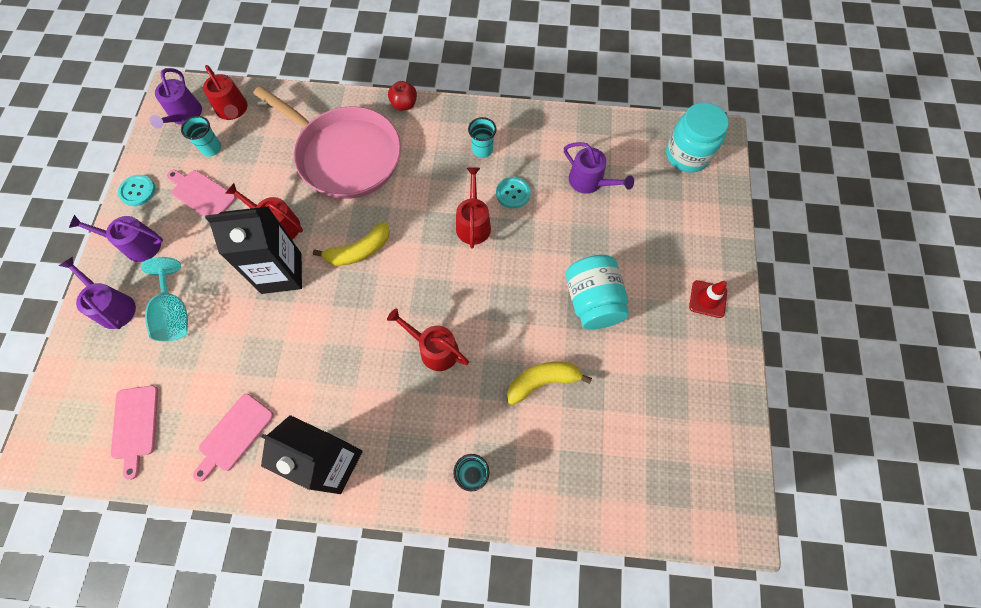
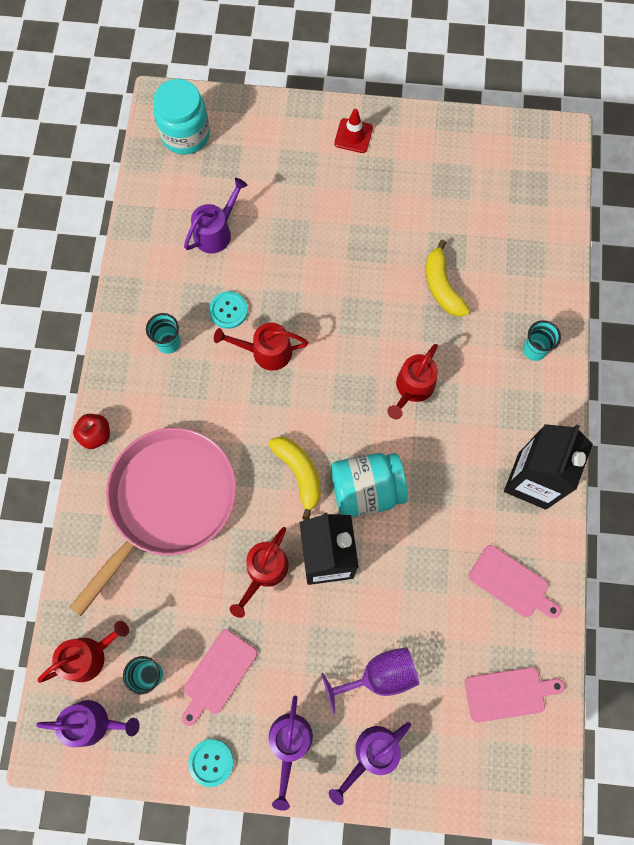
camera: 90 degrees left, 5 degrees up
(175, 313) = (379, 676): turquoise goblet -> purple goblet
(592, 301) = (357, 237): turquoise jar -> turquoise jar (366, 490)

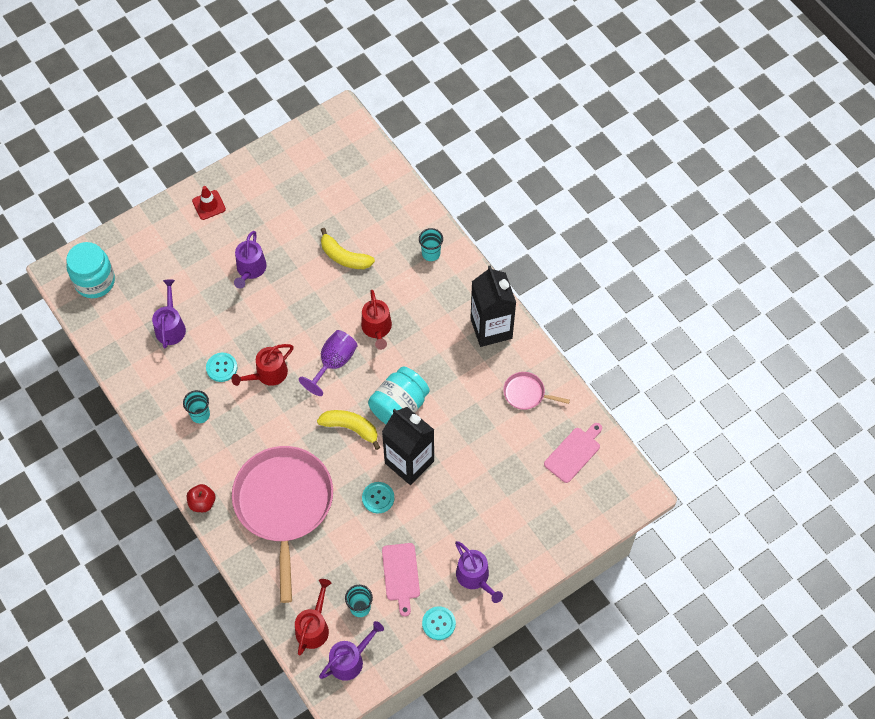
camera: 40 degrees left, 10 degrees down
(264, 571) = (378, 498): red watering can -> turquoise button
(372, 754) = (526, 545): purple watering can -> purple watering can (250, 269)
(379, 676) = (494, 501): purple goblet -> purple goblet (333, 363)
(511, 583) = (526, 393): pink cutting board -> pink pan

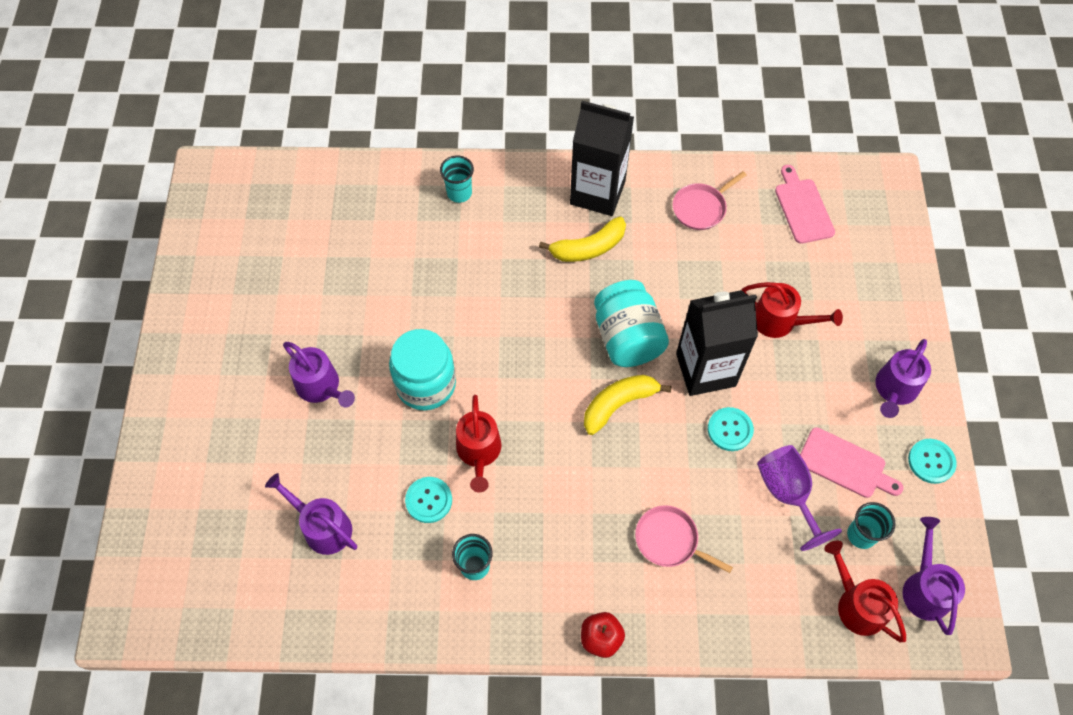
camera: 55 degrees left, 0 degrees up
(95, 281) = (177, 583): turquoise jar -> turquoise jar (426, 384)
(209, 205) = (192, 380): red traffic cone -> none
(284, 505) = (669, 540): pink pan -> pink pan, size x0.42
(333, 363) = (519, 371): purple goblet -> purple goblet (787, 493)
(344, 257) = (390, 278): yellow banana -> yellow banana (588, 248)
(377, 328) = (510, 301): red watering can -> red watering can (779, 321)
(475, 577) = (894, 390): purple watering can -> purple watering can turned 120 degrees clockwise

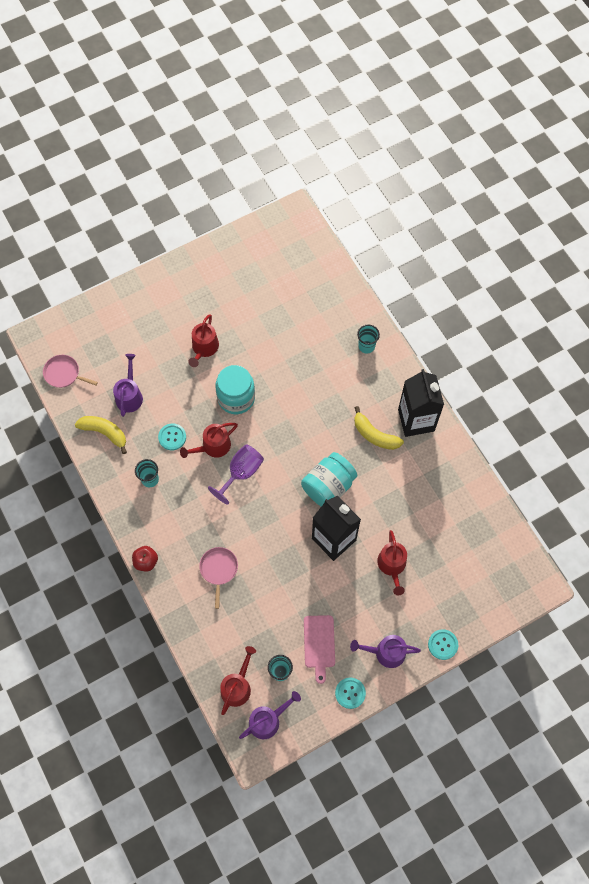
camera: 60 degrees right, 5 degrees up
(321, 386) = (204, 348): purple watering can -> red watering can
(618, 404) = (283, 503): yellow banana -> yellow banana (105, 432)
(701, 208) = (444, 483): pink pan -> pink pan (64, 373)
(730, 430) = (303, 570): turquoise button -> turquoise button (442, 644)
(787, 493) = (282, 620): purple goblet -> purple goblet (241, 473)
(803, 208) = (483, 543): pink cutting board -> none

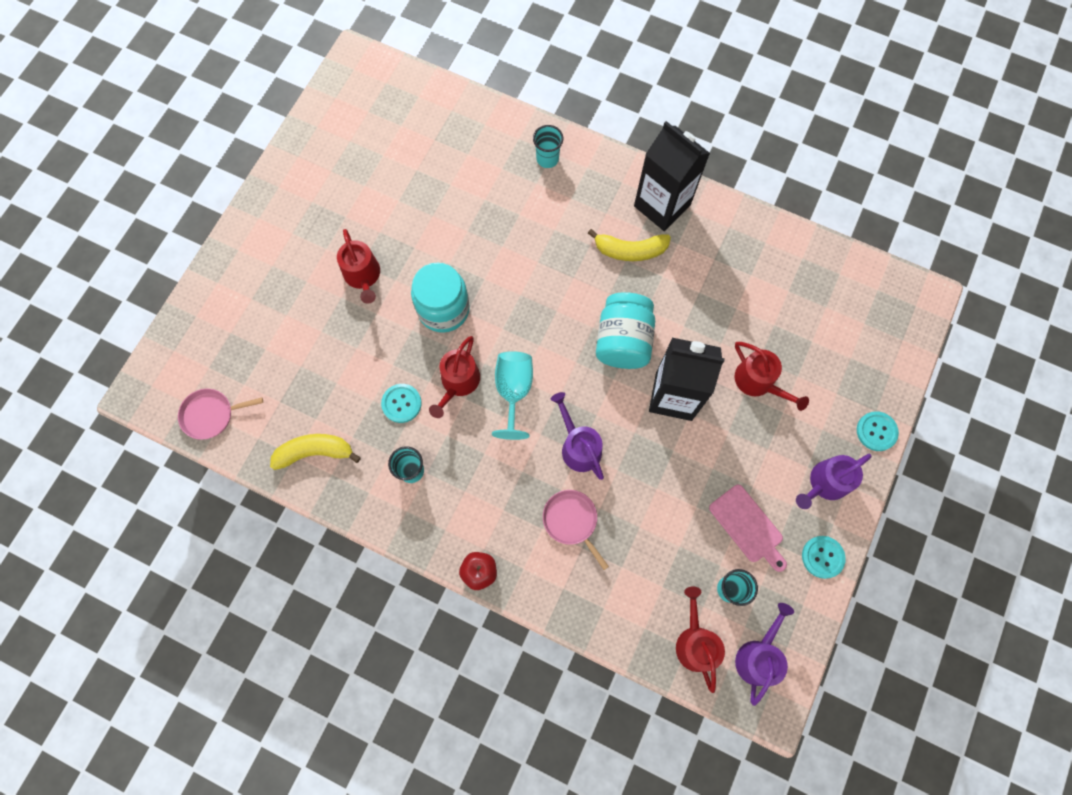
camera: 35 degrees left, 5 degrees up
(129, 395) = (313, 388): purple watering can -> purple watering can (578, 446)
(241, 473) = (513, 391): purple goblet -> turquoise goblet

